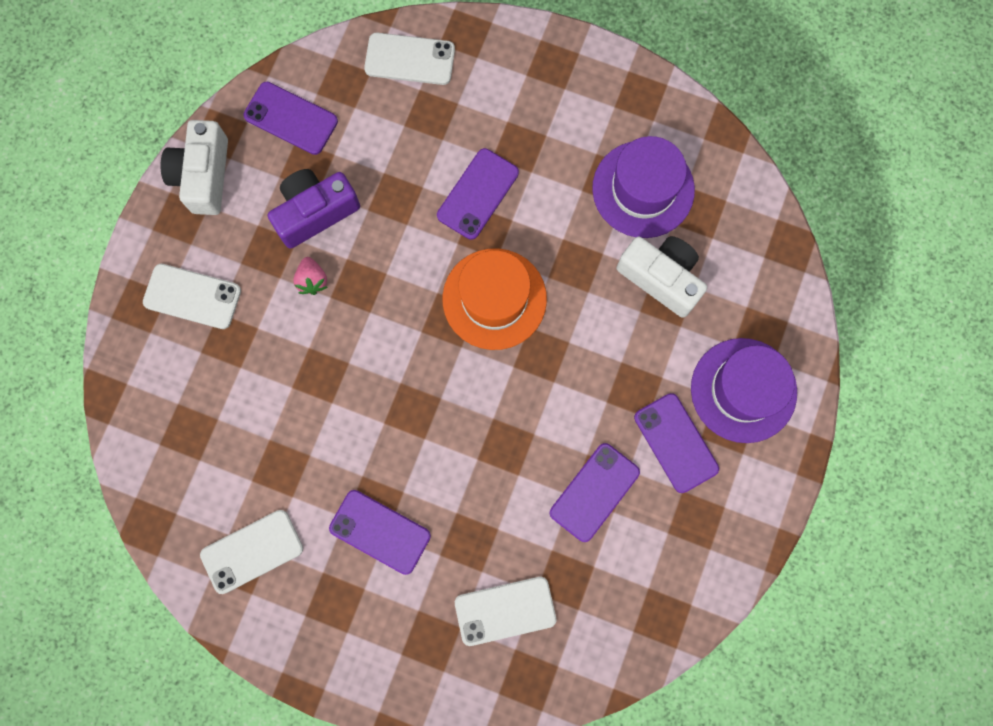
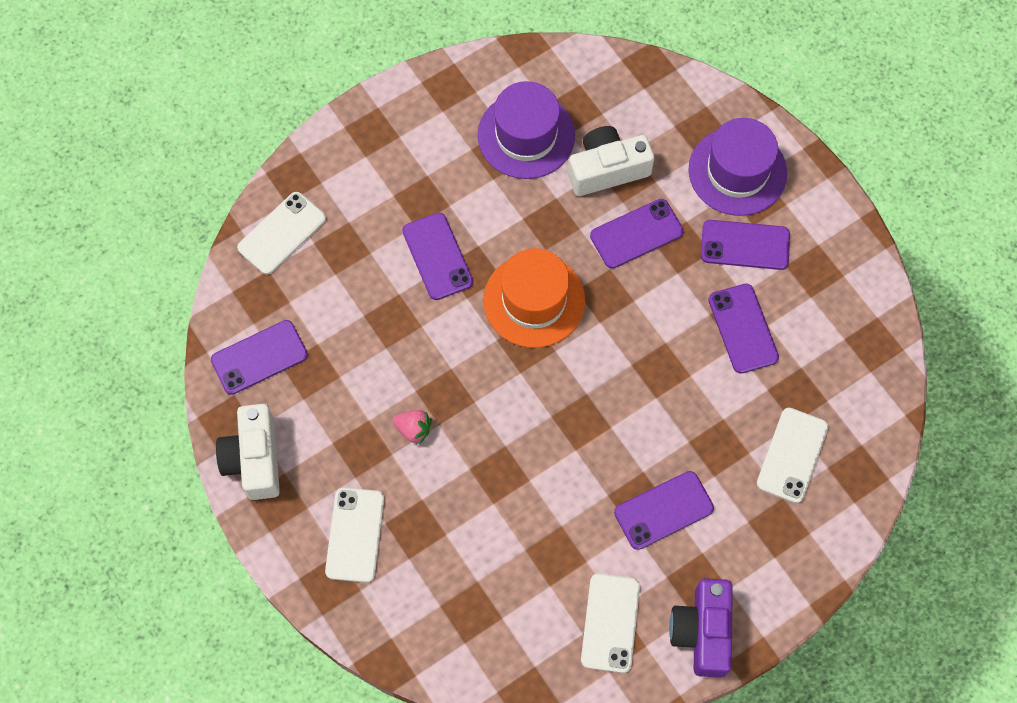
camera: 55 degrees left, 10 degrees down
(192, 296) = (355, 535): white phone -> white phone turned 45 degrees counterclockwise
(203, 175) = (254, 459): white camera -> white camera turned 45 degrees clockwise
(315, 212) = (356, 390): purple camera -> purple camera (702, 631)
(618, 343) = (636, 234): none -> purple phone

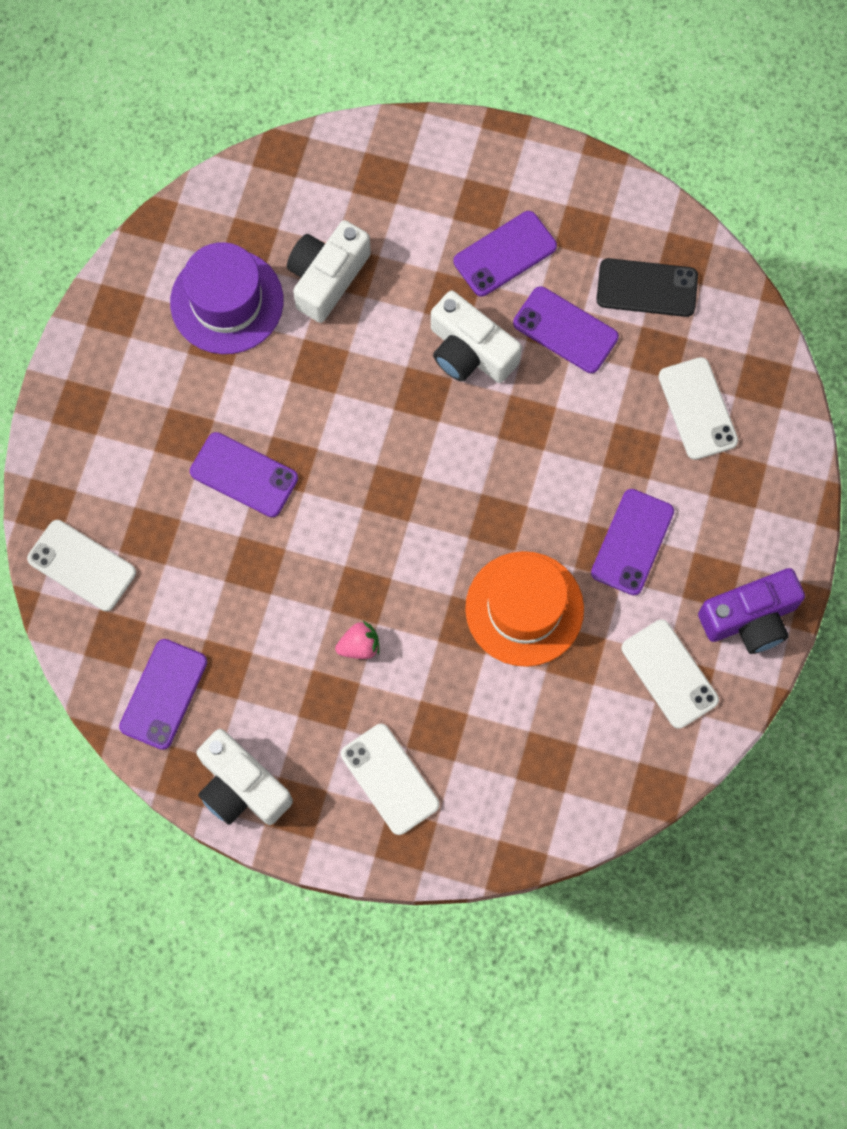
camera: 40 degrees left, 5 degrees up
(282, 233) = (82, 565): white phone -> white phone turned 60 degrees counterclockwise
(534, 300) = (365, 447): orange hat -> orange hat (524, 608)
(636, 234) = (403, 316): purple phone -> none
(662, 292) = (470, 351): none -> white camera
(702, 631) = (750, 618): purple camera -> purple camera turned 75 degrees counterclockwise
(737, 171) = (442, 191): purple hat -> none
(827, 344) = (647, 288): none -> black phone

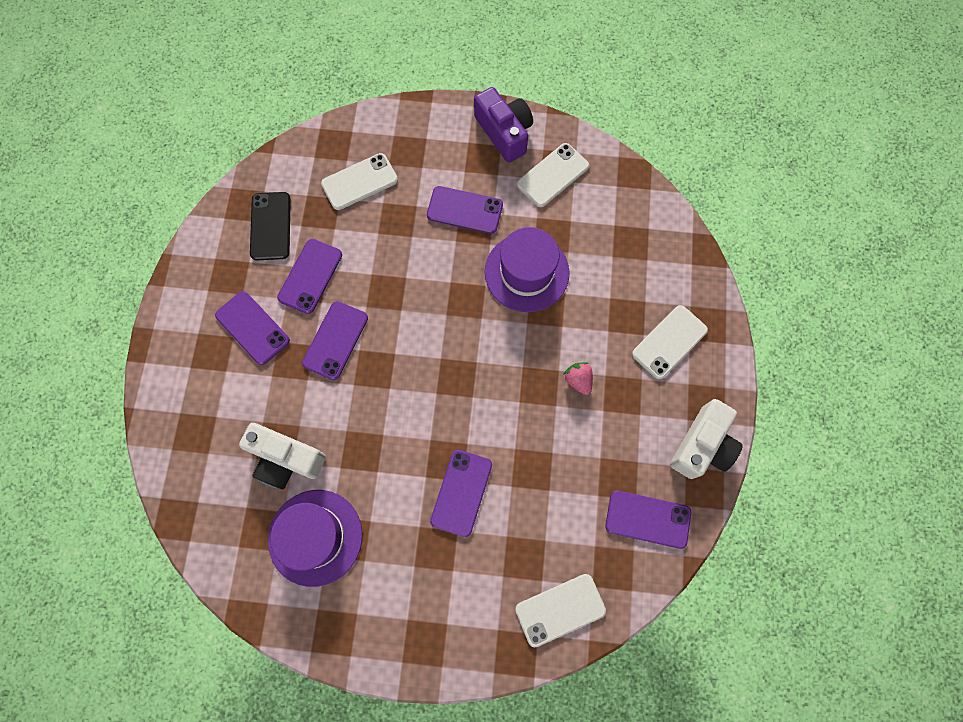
camera: 100 degrees left, 0 degrees up
(82, 565) = (560, 610): white phone -> white phone turned 45 degrees clockwise
(470, 351) = (335, 340): white camera -> purple phone
(524, 608) = (526, 272): orange hat -> purple hat

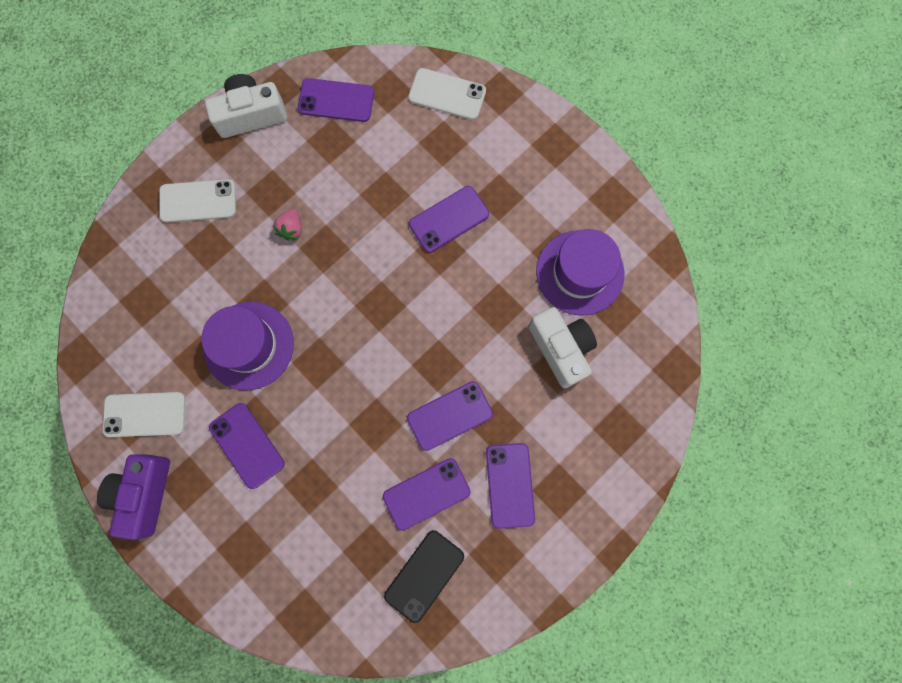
camera: 140 degrees left, 5 degrees up
(359, 182) = (311, 554): white phone -> none
(648, 519) = (336, 100): purple phone -> purple phone turned 45 degrees counterclockwise

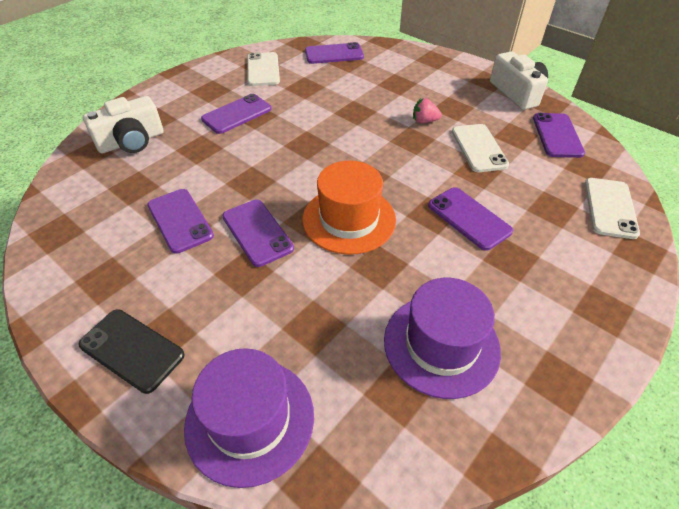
camera: 85 degrees right, 30 degrees down
(144, 493) = (205, 74): purple camera -> none
(198, 201) = (432, 76): white phone -> white phone (479, 148)
(249, 345) = (318, 108): purple hat -> purple hat (250, 419)
(424, 575) = (101, 224): black phone -> black phone (132, 350)
(440, 328) = (349, 219): none -> orange hat
(510, 485) = (178, 286): purple phone -> purple phone (334, 54)
(561, 348) = (338, 328): white camera -> white camera (131, 141)

